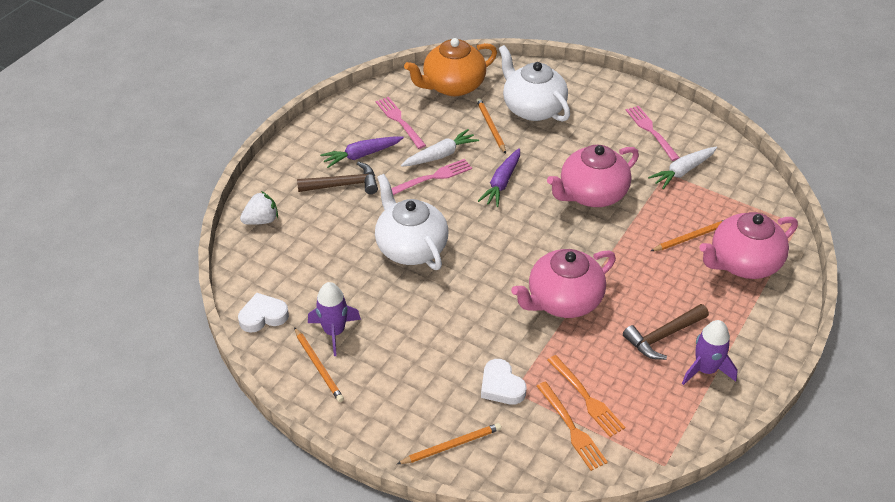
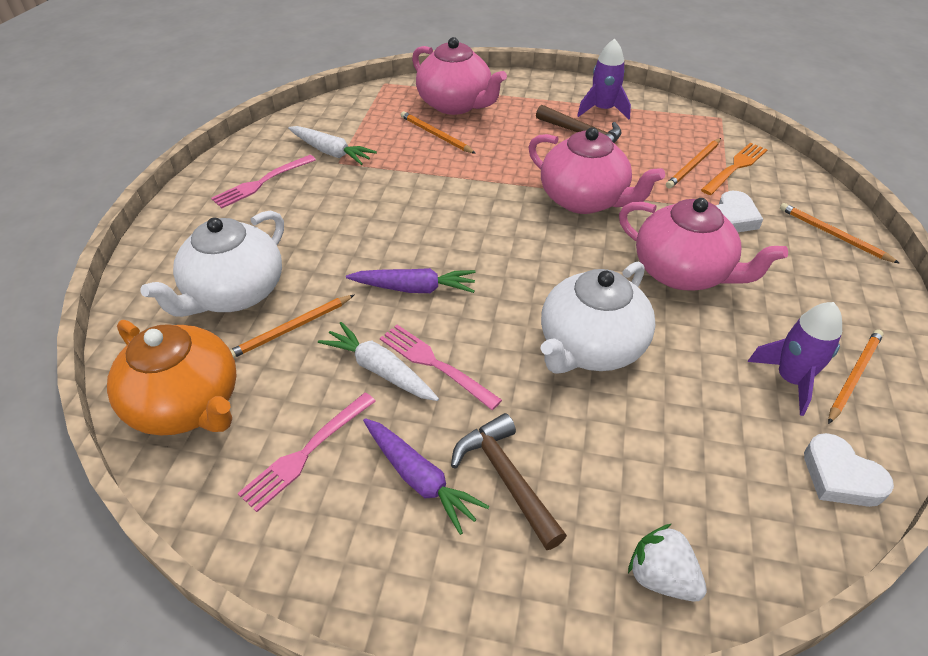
camera: 110 degrees left, 0 degrees up
(586, 398) = (694, 165): orange fork -> orange pencil
(591, 194) = (400, 209): pink teapot -> pink teapot (683, 272)

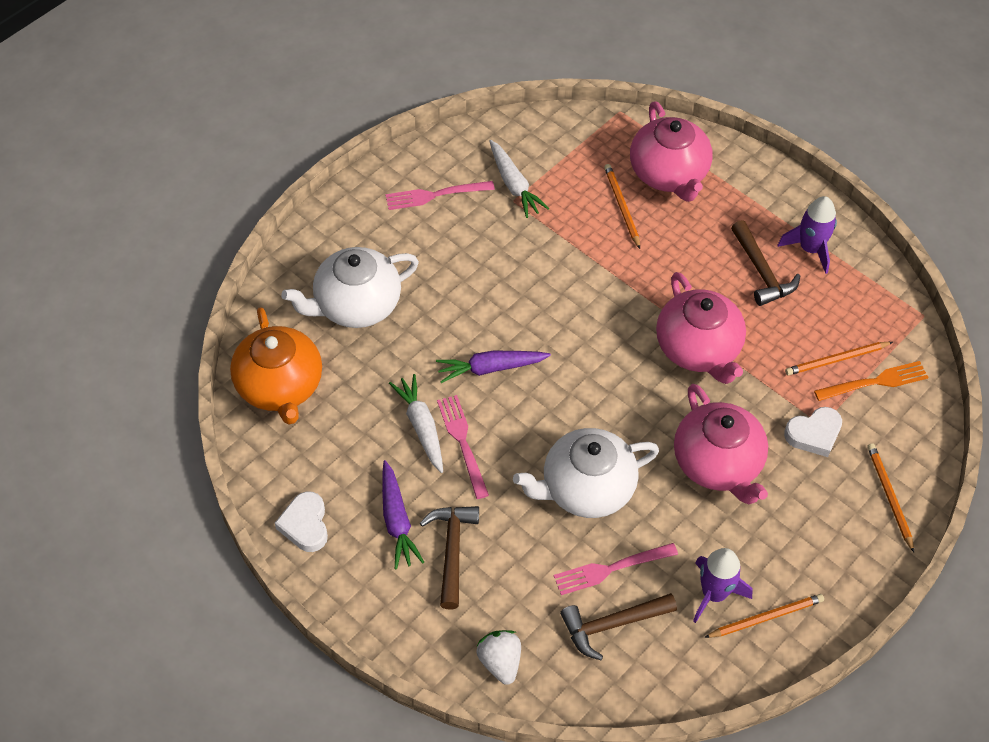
camera: 30 degrees right, 10 degrees up
(291, 329) = (380, 359): orange pencil -> none
(307, 452) = (337, 463): pink fork -> pink fork (611, 569)
(414, 288) = (491, 368): purple carrot -> purple carrot turned 135 degrees clockwise
(734, 463) = (612, 625): none -> brown hammer
(840, 477) = (677, 674): white heart -> white heart (305, 525)

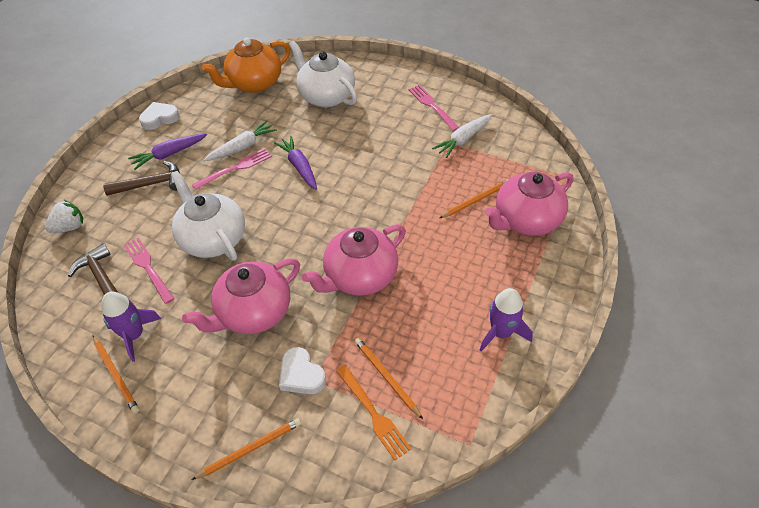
camera: 75 degrees right, 5 degrees down
(761, 272) = (457, 302): brown hammer -> none

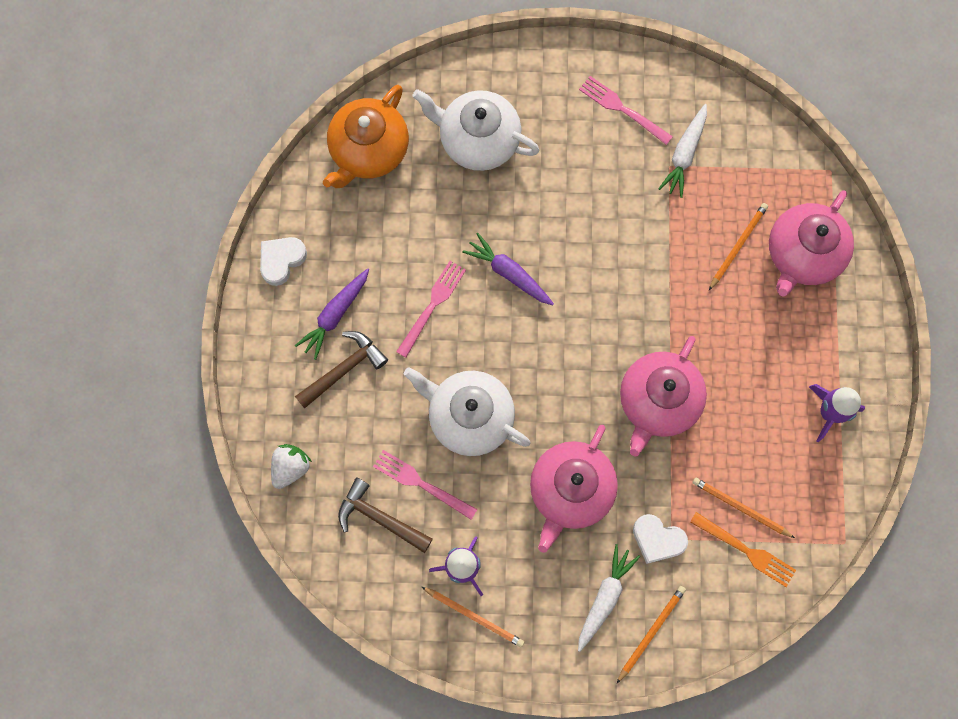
camera: 25 degrees left, 25 degrees up
(242, 147) = (420, 268): white carrot -> white carrot (604, 598)

